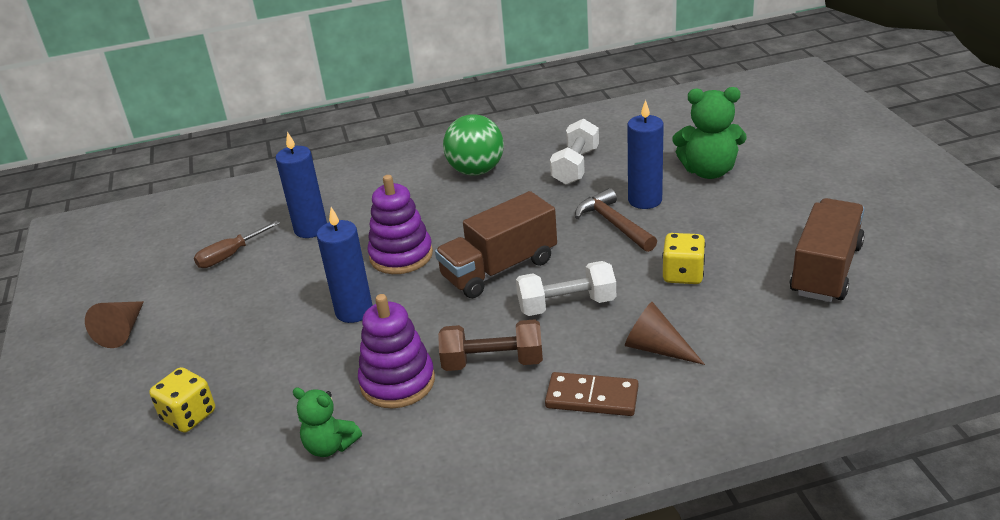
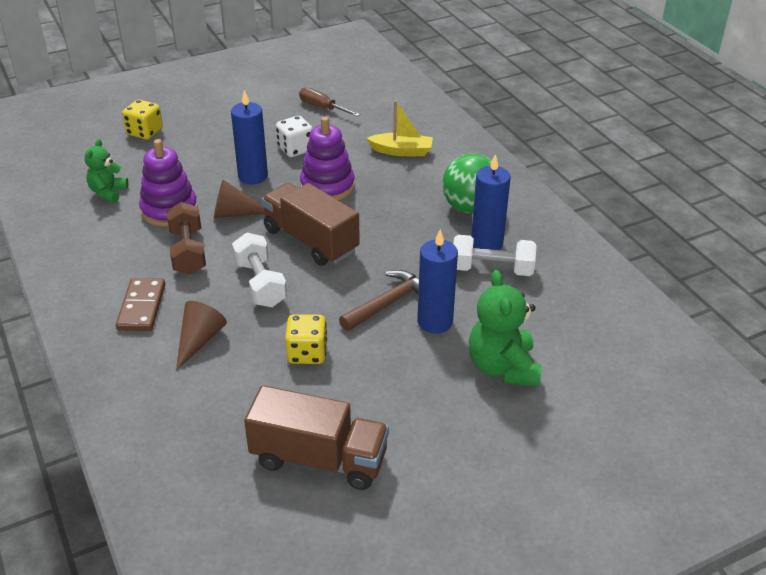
camera: 75 degrees right, 5 degrees up
(123, 330) = (233, 87): brown cone -> brown cone (235, 213)
(311, 229) = (361, 136): blue candle -> blue candle (486, 244)
(311, 277) = (295, 149): none -> white dice
(357, 204) = (402, 151): none -> yellow boat

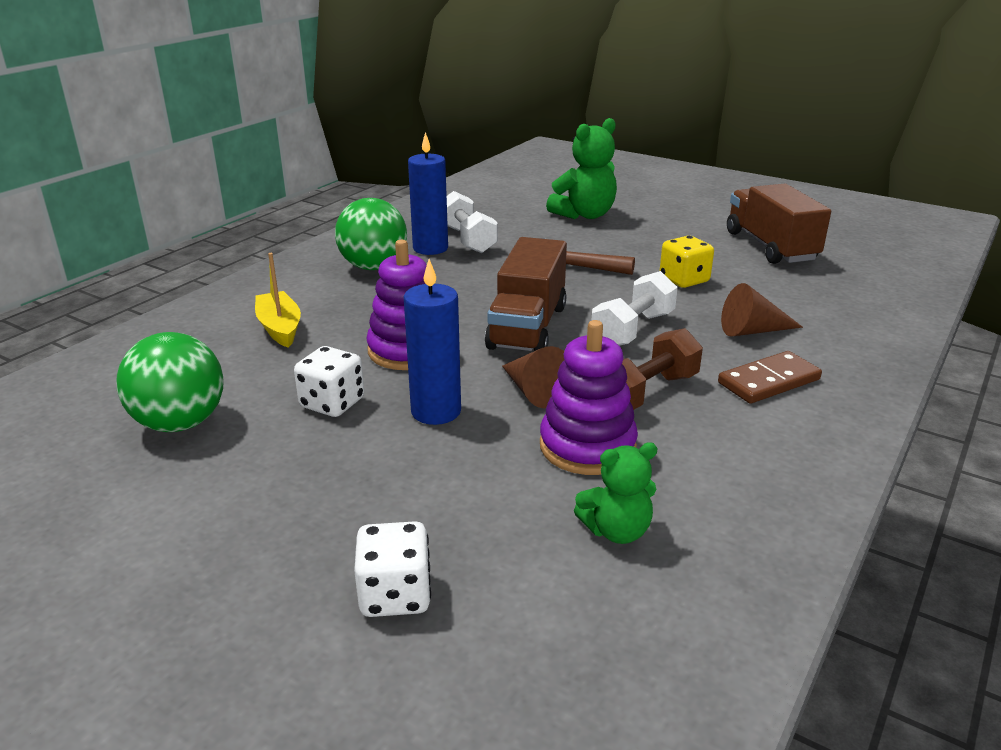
camera: 120 degrees left, 10 degrees down
(145, 132) = (395, 595): yellow dice -> white dice
(322, 108) = (180, 423): brown screwdriver -> green ball
(435, 321) = (568, 245): blue candle -> none

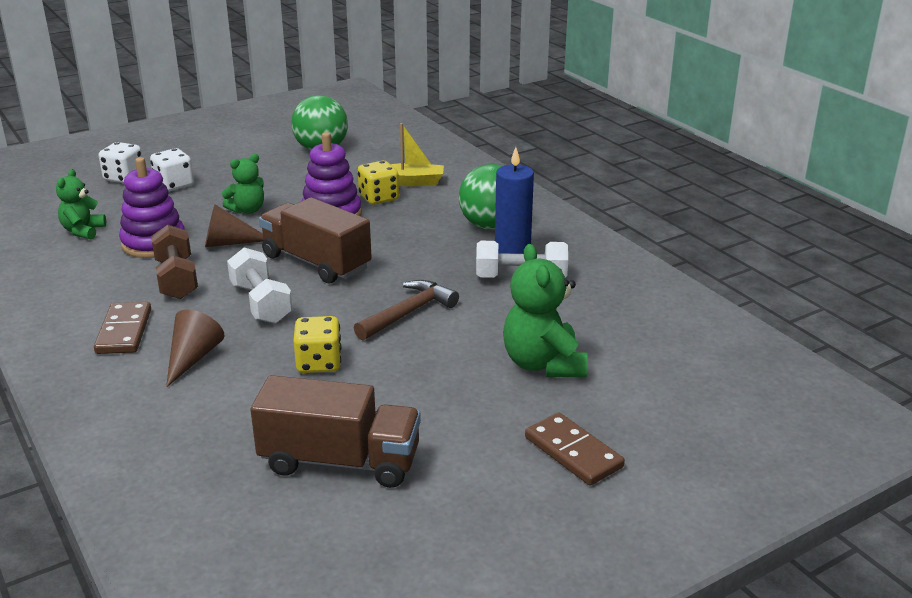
camera: 115 degrees right, 0 degrees up
(332, 403) = (293, 185): white dice -> white dice (174, 185)
(340, 335) = (379, 198): none -> yellow dice
(436, 411) = (247, 210): blue candle -> green teddy bear
(665, 196) = (573, 452): none -> brown domino

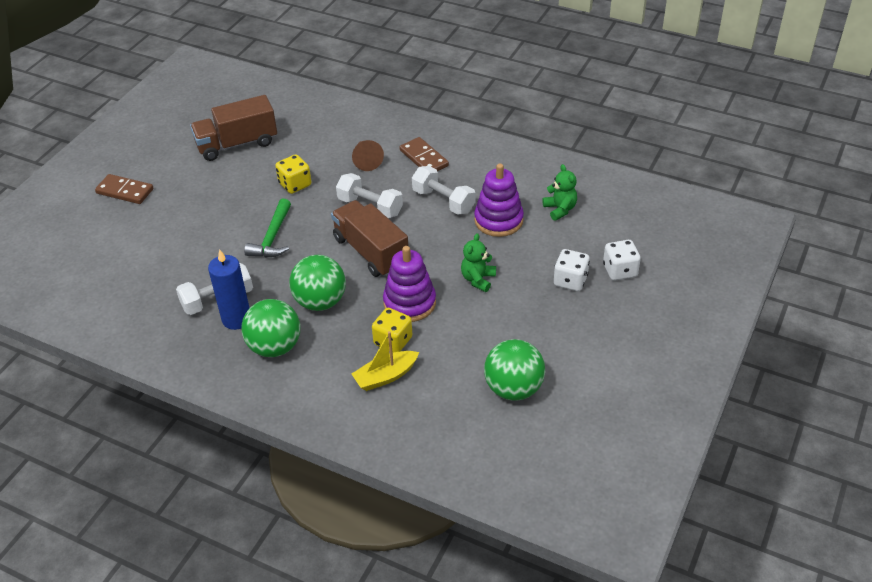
camera: 150 degrees right, 15 degrees up
(176, 279) = (443, 201): brown dumbbell -> white dumbbell
(229, 243) = (449, 243): brown cone -> none
(316, 262) = (371, 252): brown truck -> brown truck turned 135 degrees counterclockwise
(408, 313) = (272, 237): brown hammer -> green hammer
(414, 242) = (320, 302): none -> green ball
(543, 364) = (165, 235): green teddy bear -> none

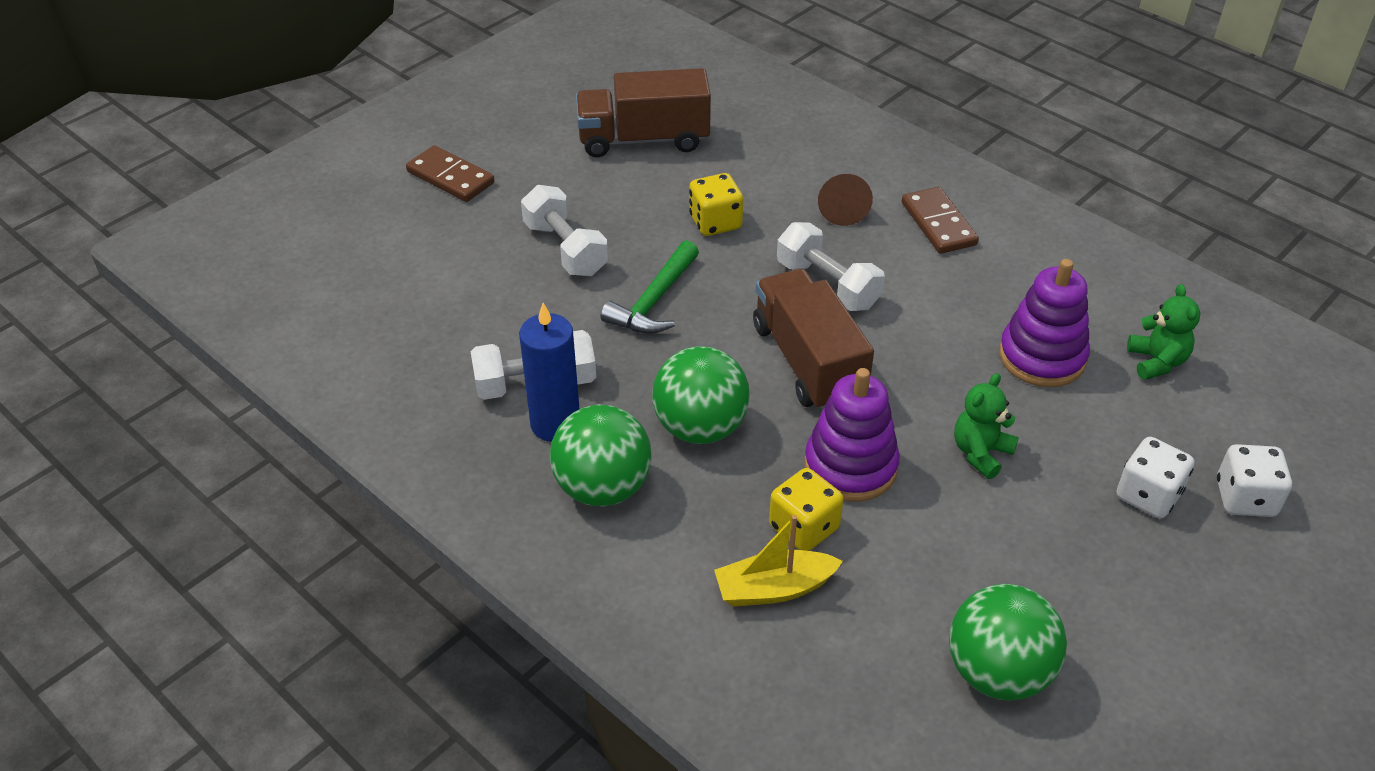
camera: 15 degrees right, 0 degrees up
(443, 201) = (954, 302): white dumbbell -> white dumbbell (565, 249)

